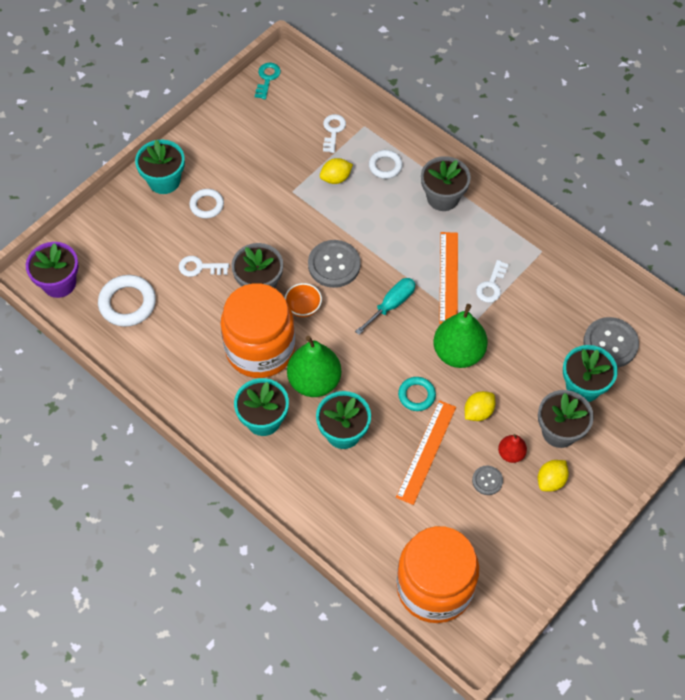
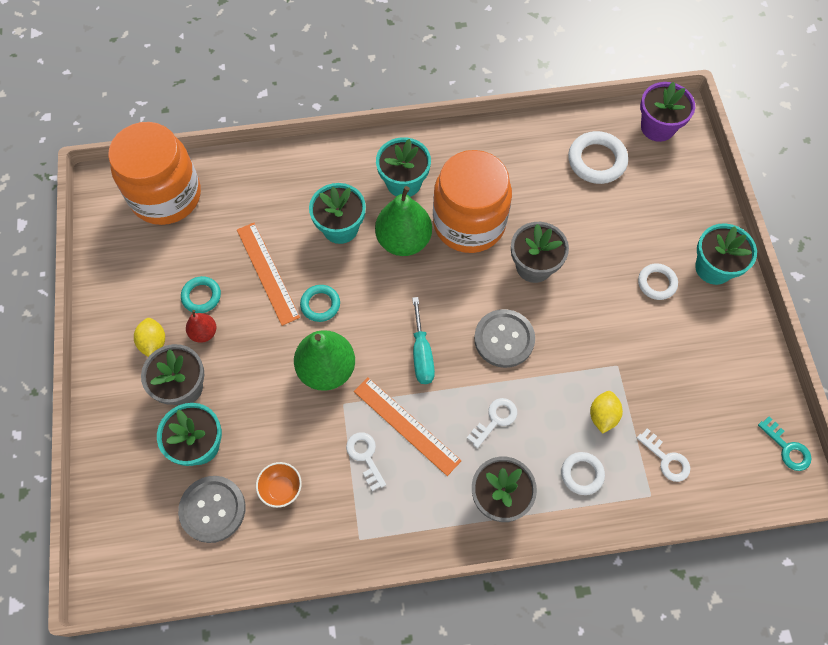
camera: 130 degrees right, 5 degrees up
(199, 267) = (590, 233): white key -> white key (495, 420)
(303, 307) = (481, 282): orange bowl -> orange bowl (281, 489)
(478, 412) = (261, 339): yellow lemon -> none
(487, 481) = (201, 296): grey button -> turquoise ring

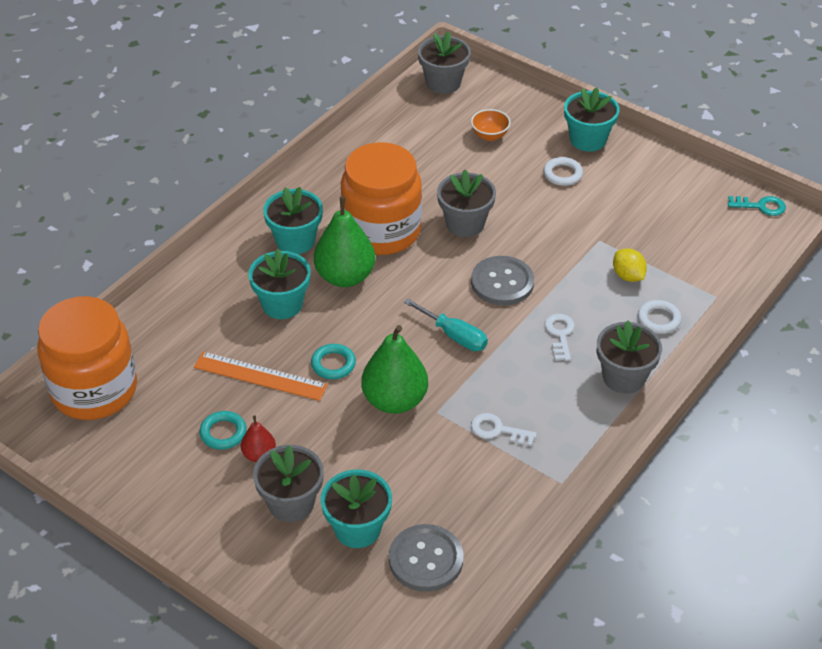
camera: 45 degrees left, 20 degrees down
(153, 343) = (223, 495): yellow lemon -> none
(281, 489) = (462, 501): orange bowl -> orange bowl (489, 136)
(406, 425) = (502, 387): orange ruler -> none
(597, 160) = (426, 130): white ring -> none
(657, 127) = (443, 83): purple flower pot -> grey flower pot
(666, 459) = (699, 269): white key -> none

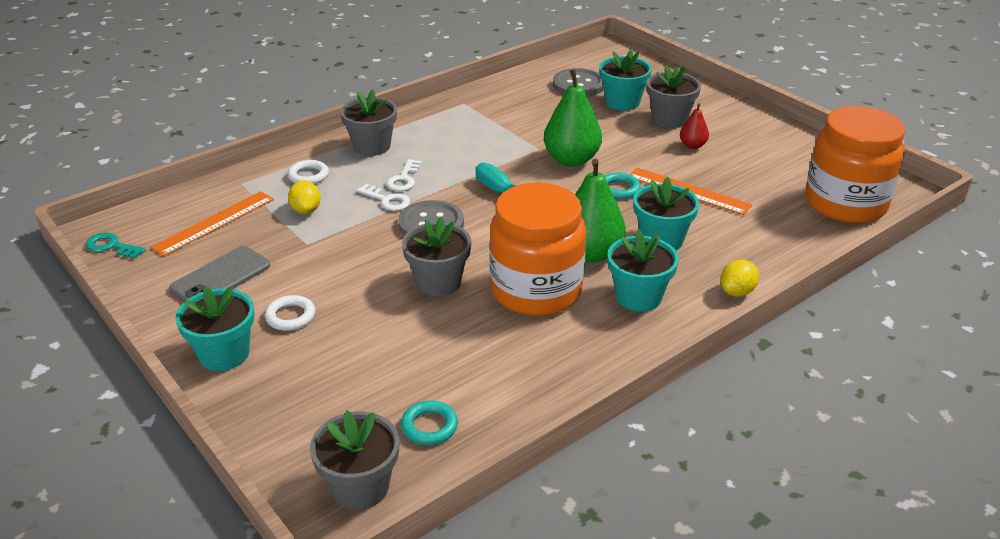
camera: 165 degrees left, 10 degrees down
(212, 261) = (737, 292): none -> yellow lemon
(223, 433) = (722, 161): turquoise ring -> turquoise ring (429, 426)
(489, 136) = (345, 383): orange bowl -> none
(498, 430) = (495, 133): white key -> white key (387, 200)
(643, 195) = (221, 277): none -> grey phone
(698, 246) = (214, 223): none -> orange ruler

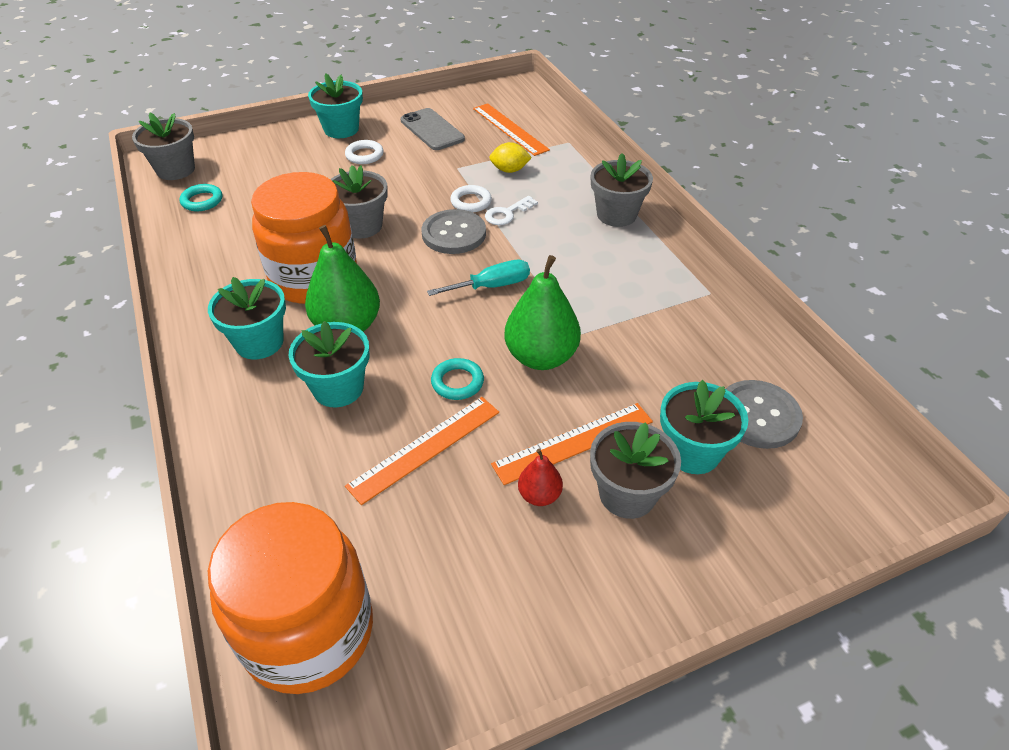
camera: 105 degrees right, 10 degrees up
(111, 246) = (497, 90): turquoise key -> none
(308, 176) = (569, 175): white ring -> white ring (471, 202)
(404, 179) = (542, 227): white key -> none
(643, 139) = (573, 442): none -> orange ruler
(737, 292) = (214, 421): yellow lemon -> none

